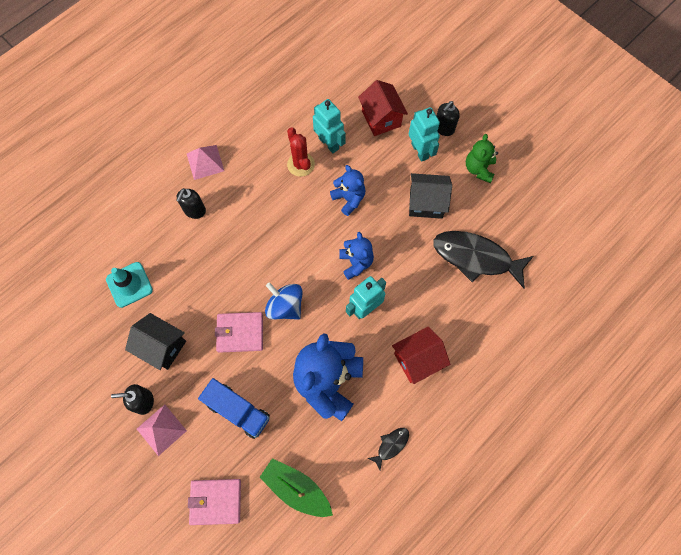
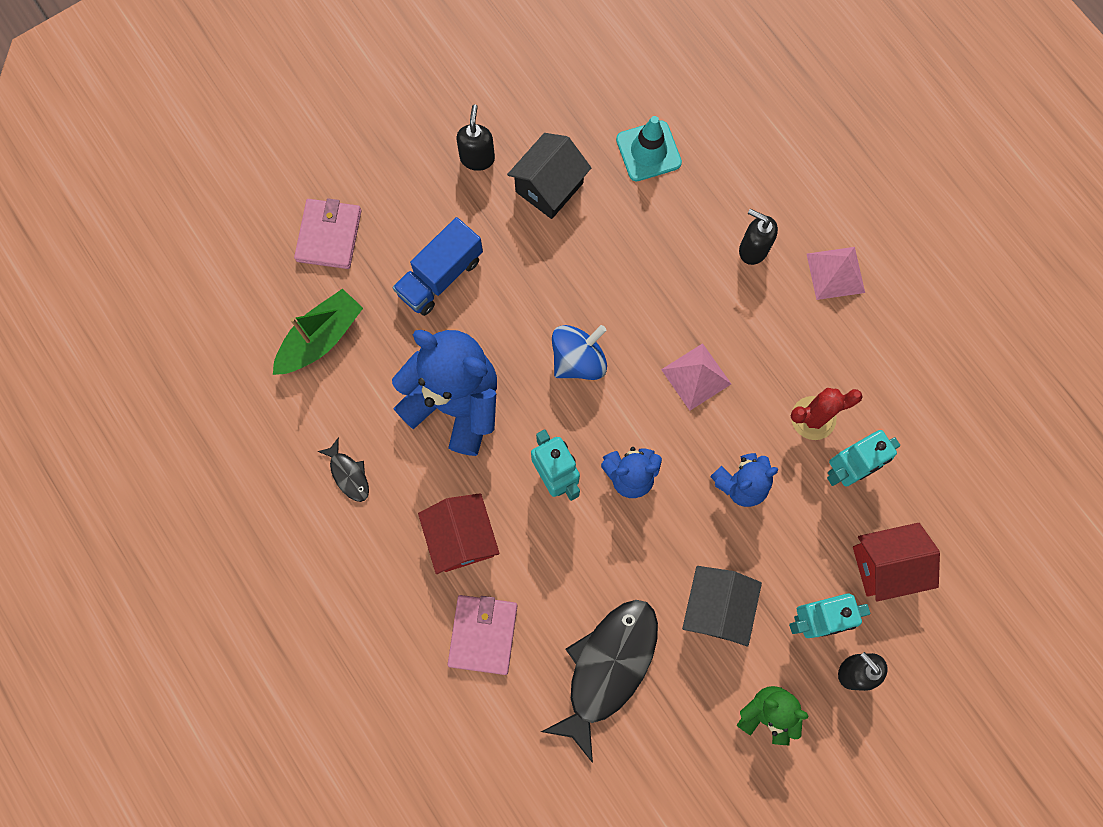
camera: 100 degrees right, 5 degrees up
(161, 429) = (435, 177): pink pyramid -> pink pyramid (696, 376)
(240, 333) = (550, 292): pink wallet -> pink wallet (483, 634)

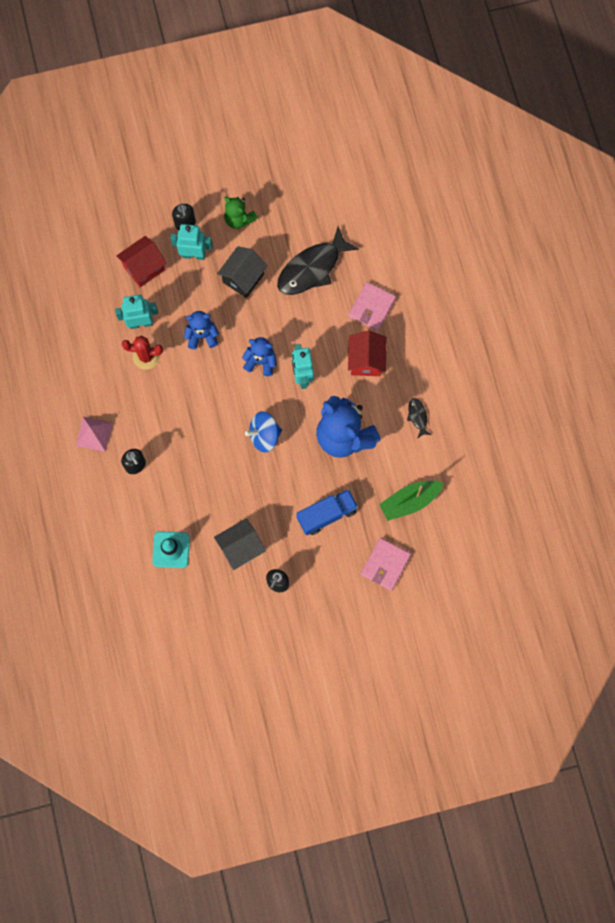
camera: 160 degrees left, 0 degrees up
(696, 376) = (201, 402): pink pyramid -> none
(885, 565) = (144, 268): red house -> red house turned 45 degrees counterclockwise

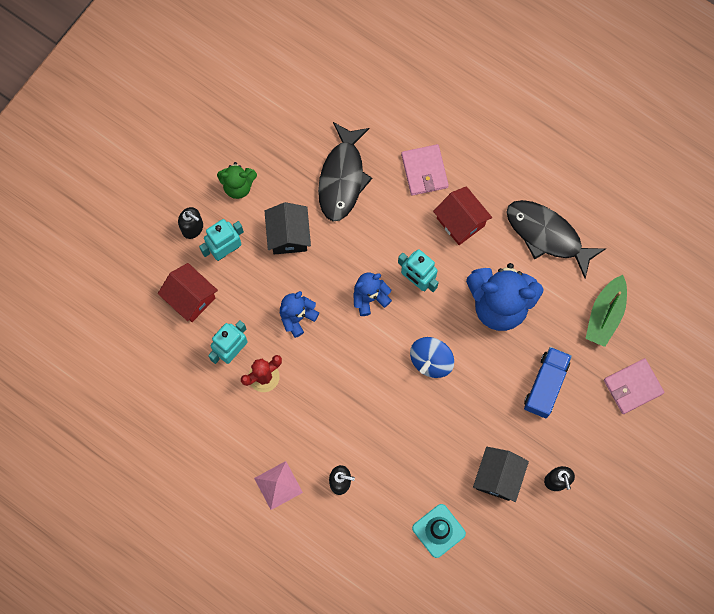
camera: 40 degrees left, 0 degrees up
(144, 268) = (190, 298): red house -> red house turned 60 degrees counterclockwise
(385, 564) = (633, 387): pink wallet -> pink wallet turned 75 degrees clockwise
(417, 417) = (547, 235): black fish -> black fish, size x2.24

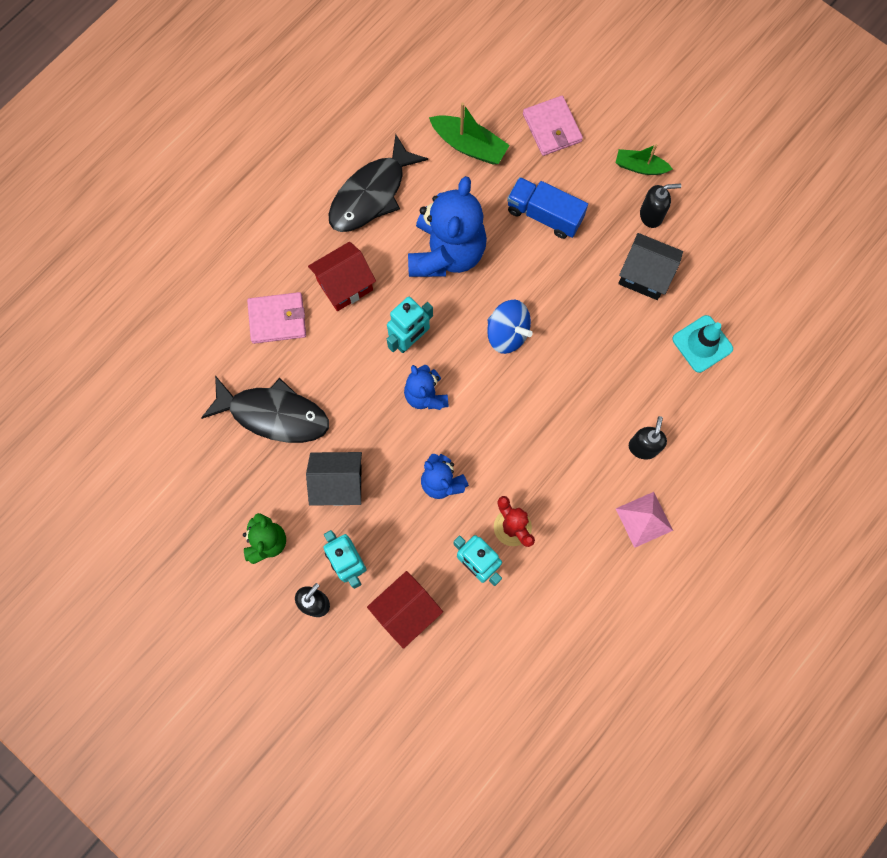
camera: 85 degrees left, 0 degrees up
(604, 469) = (640, 167): none -> green boat

